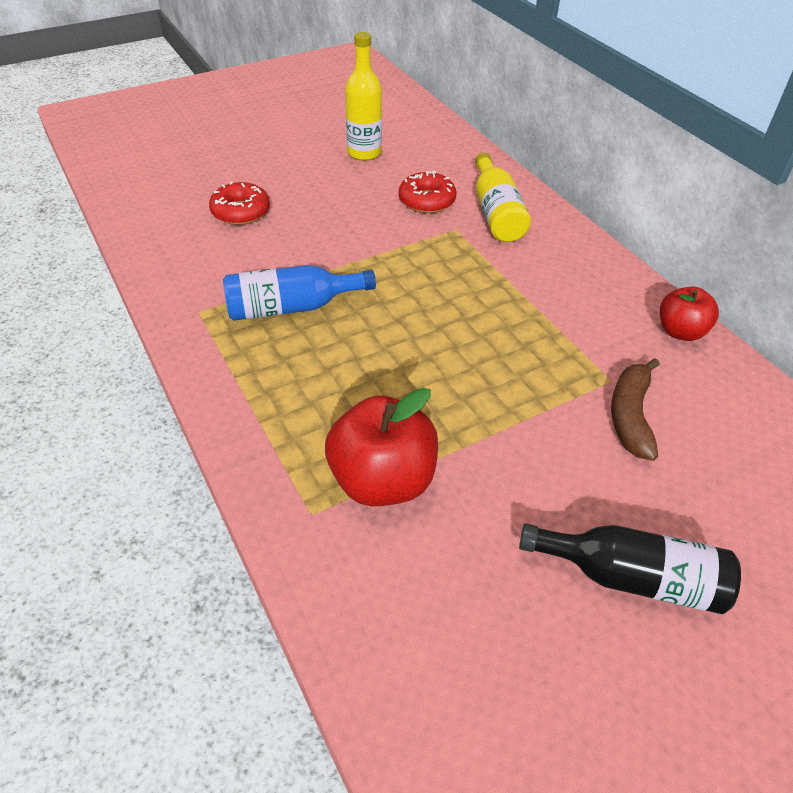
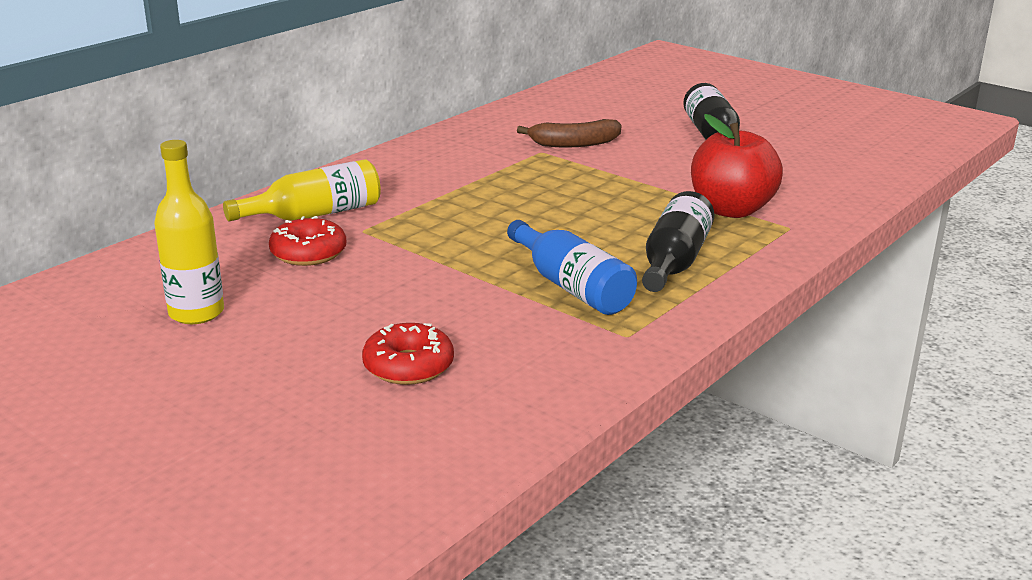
camera: 110 degrees left, 20 degrees down
(293, 383) = (674, 262): none -> black bottle
(680, 331) = (458, 134): red apple -> none

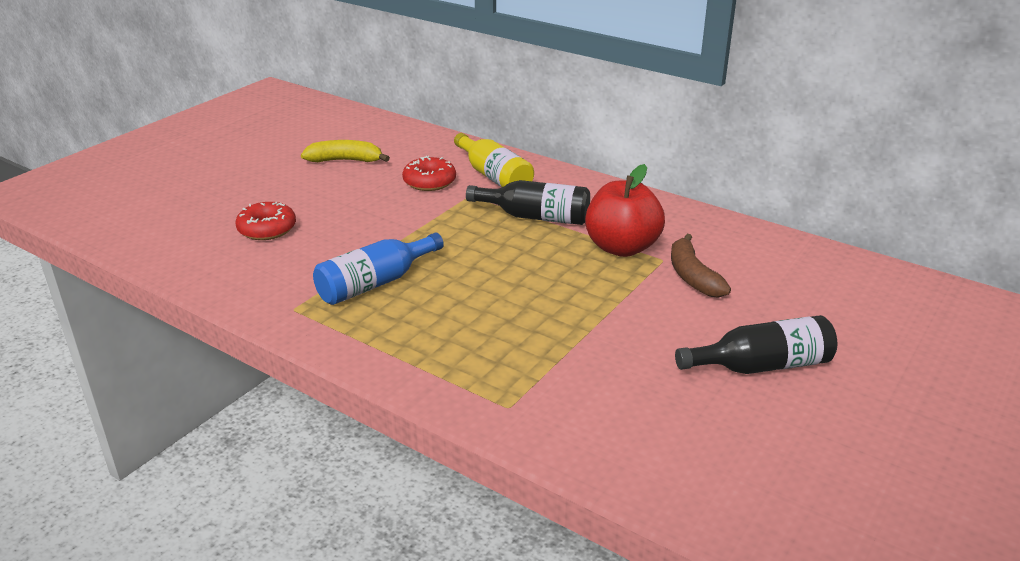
camera: 85 degrees right, 5 degrees up
(196, 313) = (345, 160): yellow bottle -> yellow banana
(674, 262) = (421, 332): black bottle -> black bottle (535, 217)
(731, 210) = (546, 369): red apple -> red apple (622, 247)

